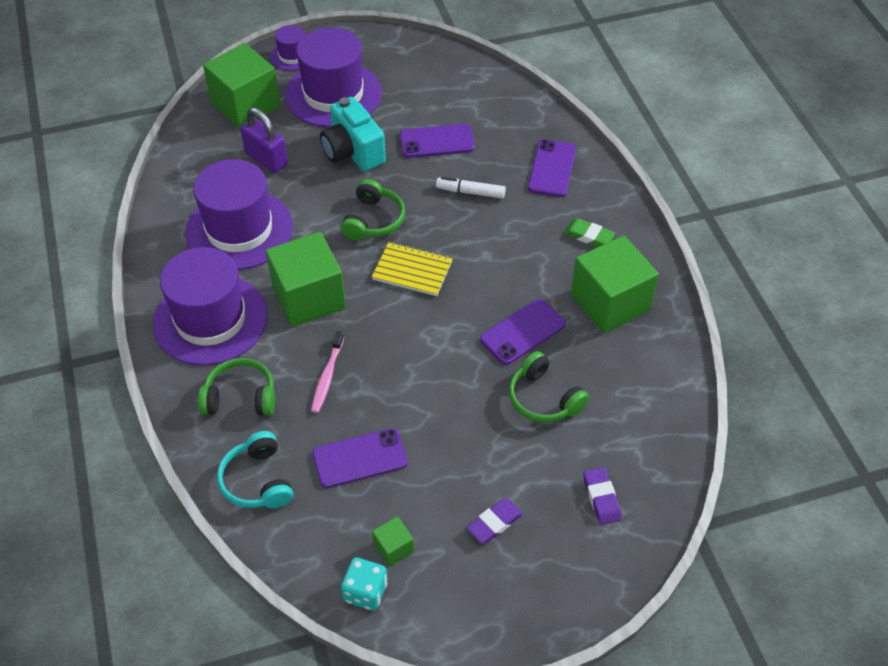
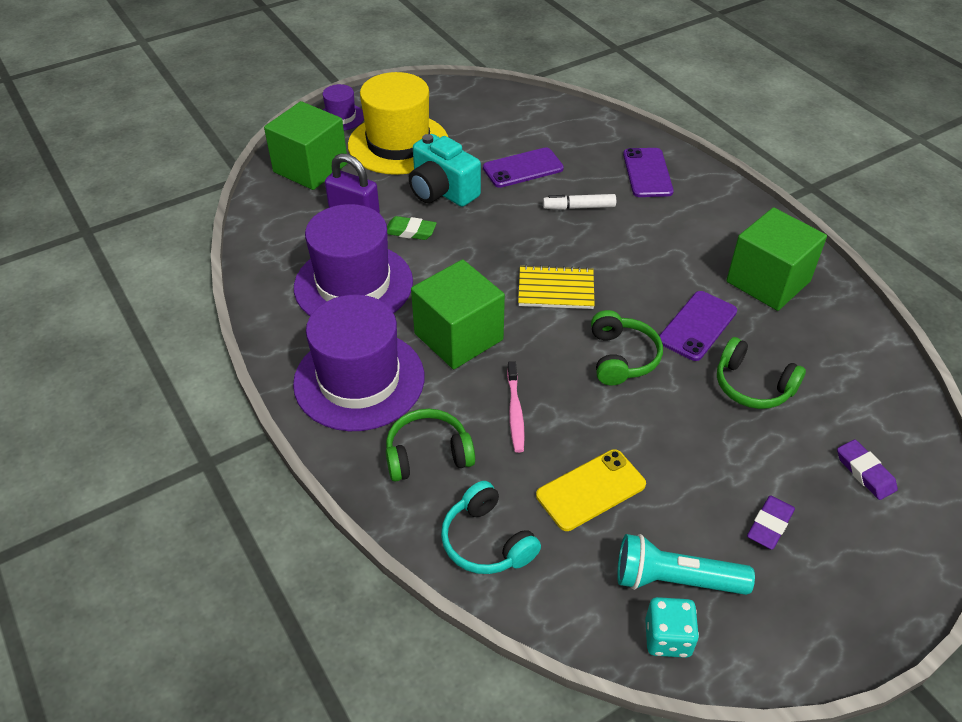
camera: 15 degrees left, 5 degrees down
(333, 94) = (398, 144): purple hat -> yellow hat
(360, 458) = (591, 490): purple phone -> yellow phone
(373, 220) = (493, 250): green headphones -> green headphones (622, 357)
(393, 548) = (675, 579): green cube -> turquoise flashlight
(588, 236) = (714, 225): green eraser -> green eraser (410, 231)

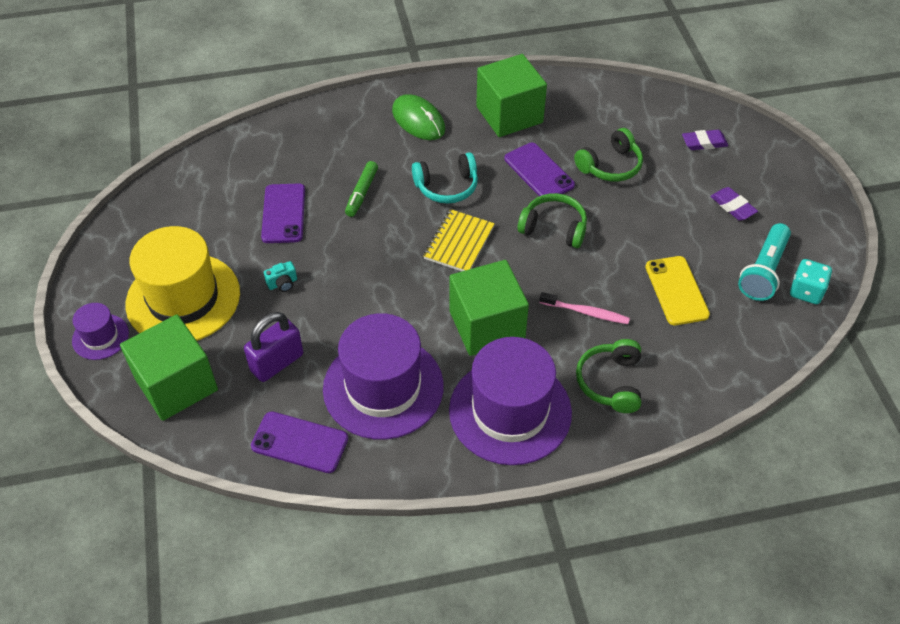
camera: 70 degrees left, 5 degrees up
(410, 231) = (329, 324): green eraser -> none
(442, 191) = (282, 283): turquoise camera -> turquoise camera, size x0.41
(486, 541) = (705, 367): turquoise headphones -> turquoise headphones (447, 187)
(579, 207) = (362, 193): white marker -> green marker
(647, 173) = (341, 133): purple phone -> purple phone (299, 442)
(705, 217) = (418, 120): none -> green mouse

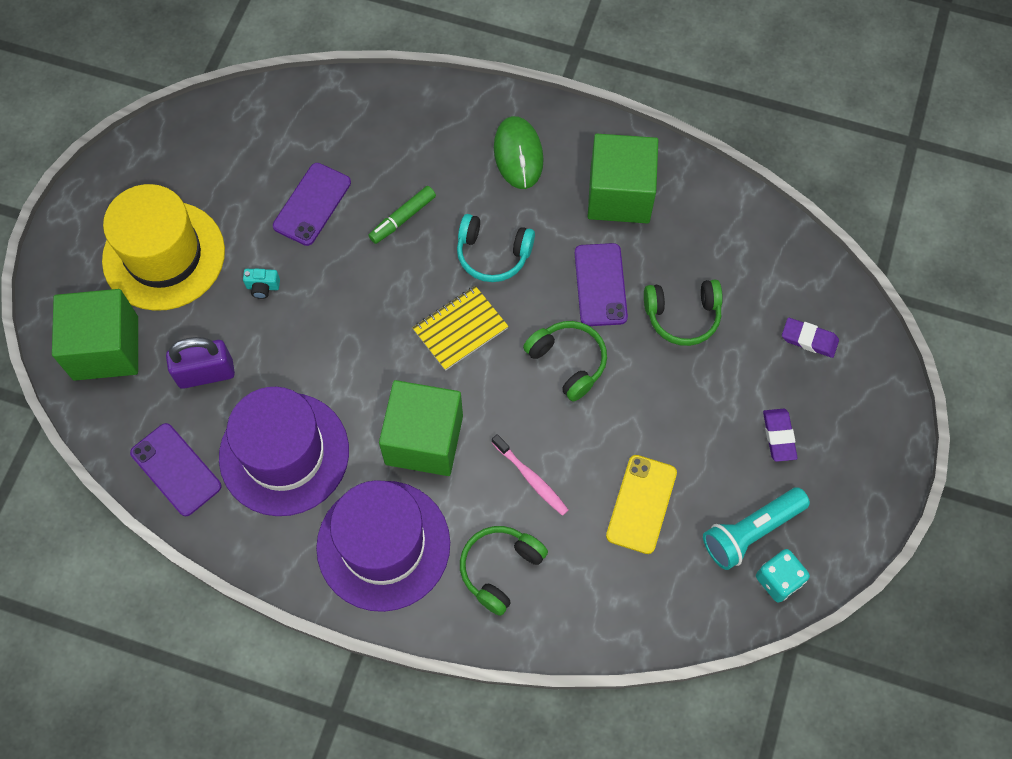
camera: 30 degrees right, 15 degrees up
(100, 337) = (69, 260): purple hat -> none

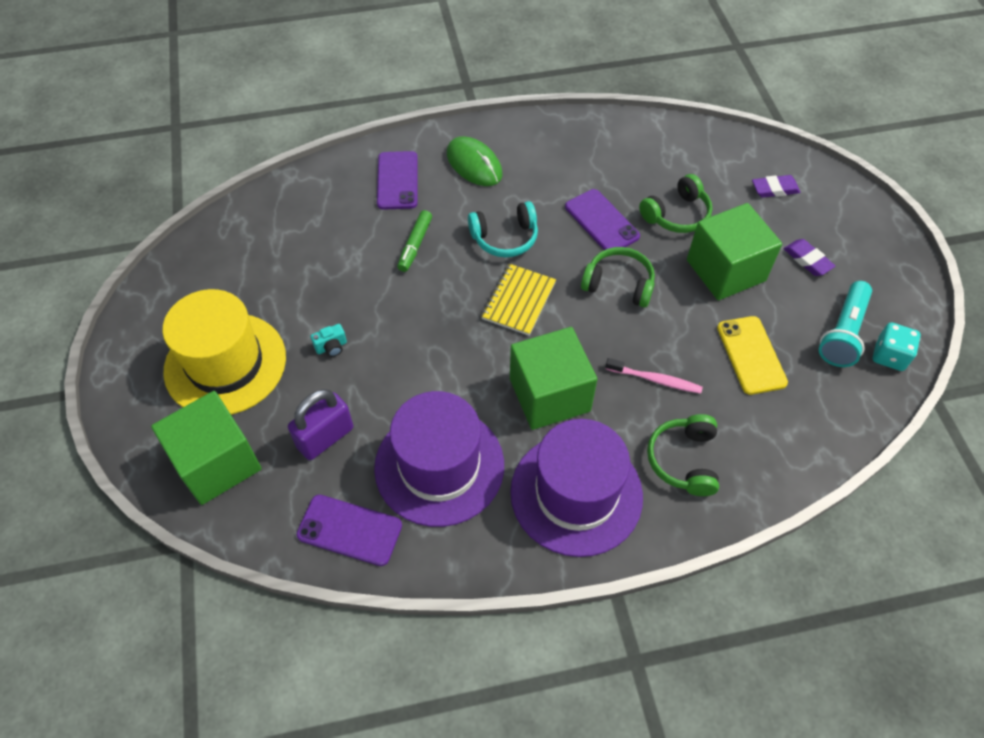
camera: 30 degrees left, 10 degrees down
(312, 204) = (332, 268): purple phone -> purple phone (397, 180)
(619, 195) = (569, 158): green cube -> green cube (725, 270)

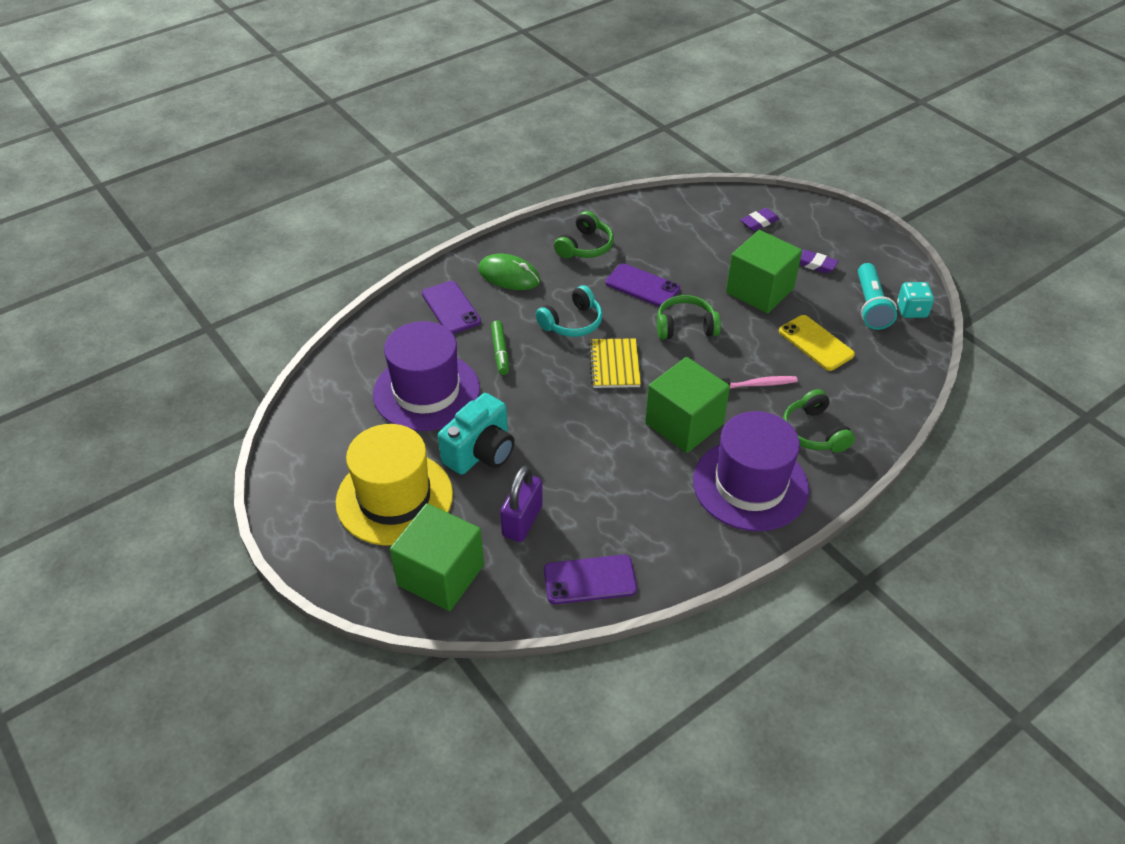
camera: 25 degrees left, 10 degrees down
(331, 347) = (480, 452): turquoise camera -> turquoise camera, size x2.42
(439, 466) = (631, 506): purple hat -> purple hat (426, 391)
(677, 215) = (697, 263): green headphones -> green headphones (585, 246)

